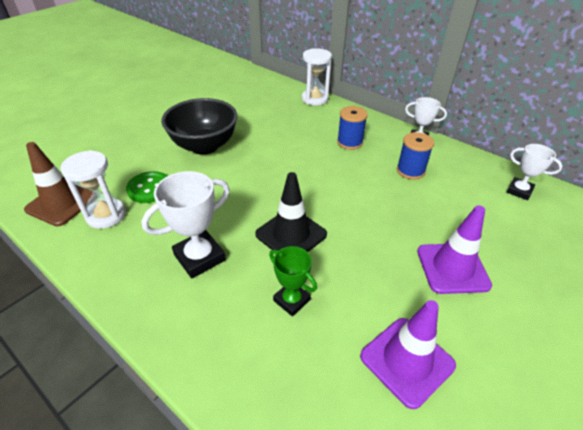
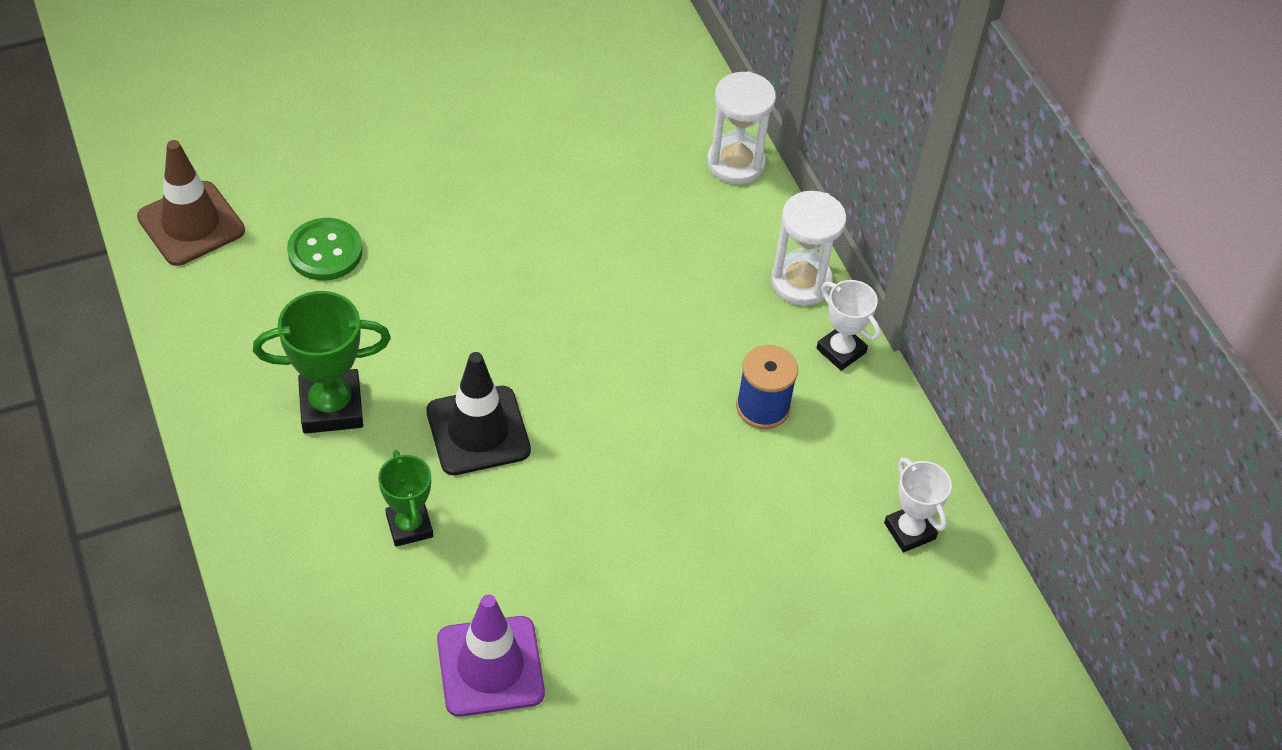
camera: 25 degrees right, 10 degrees up
(106, 215) = (242, 275): white hourglass -> white hourglass (801, 282)
(199, 257) = (331, 407): white trophy -> green trophy
(204, 146) = (458, 197): black bowl -> none
(349, 142) = (712, 299): blue spool -> none
(452, 268) = (662, 592): purple traffic cone -> none

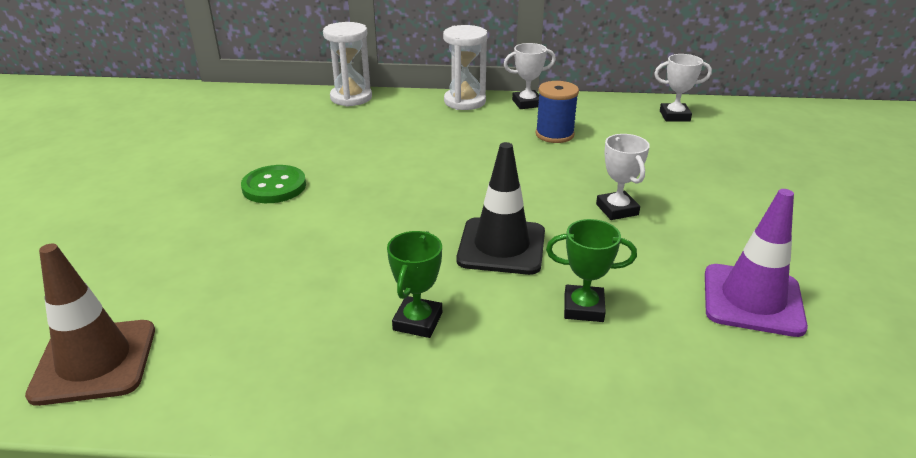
camera: 60 degrees left, 20 degrees down
(325, 251) = (234, 279): green button -> green button (274, 186)
(331, 407) = (417, 321): green trophy -> green trophy, size x0.63
(607, 515) = (617, 209): none -> white trophy

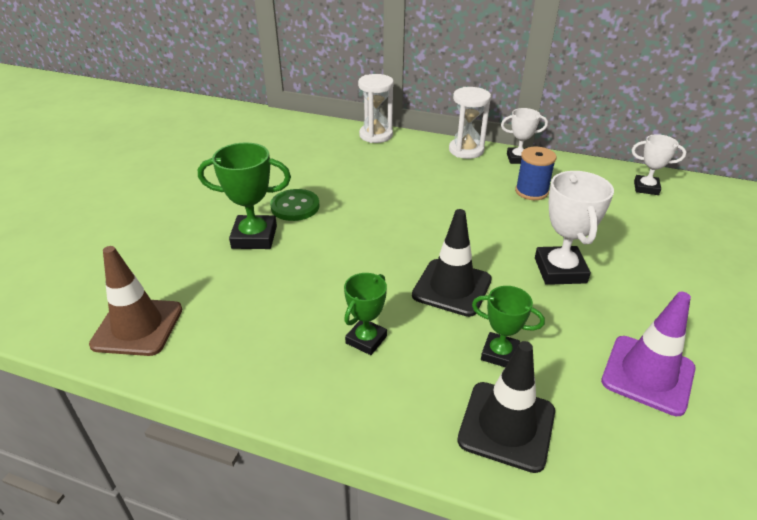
camera: 15 degrees right, 5 degrees up
(230, 228) = (254, 237): none -> green trophy
(617, 209) = (560, 270): white trophy -> white trophy, size x1.58
(622, 385) = (506, 426): none -> black traffic cone

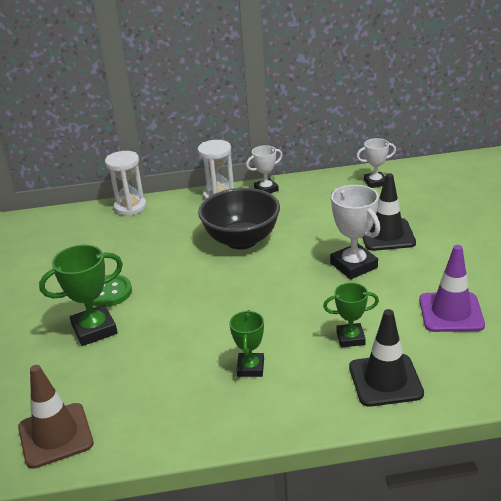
camera: 25 degrees left, 5 degrees down
(452, 287) = (286, 307): black traffic cone -> black traffic cone (387, 235)
(456, 200) = (241, 240): none -> black bowl
(531, 191) = (294, 213): blue spool -> none

